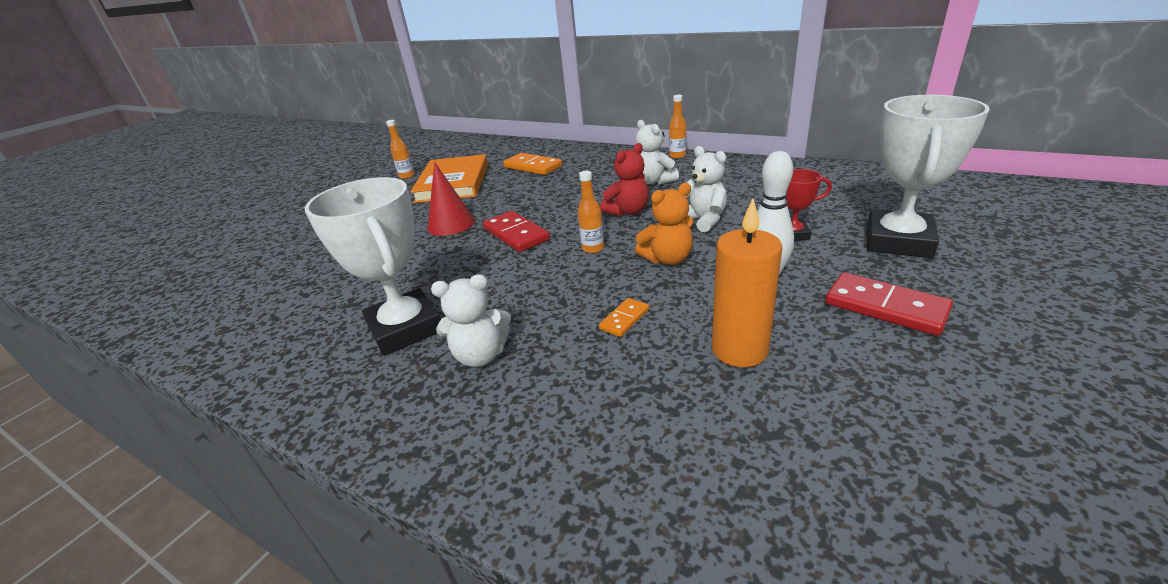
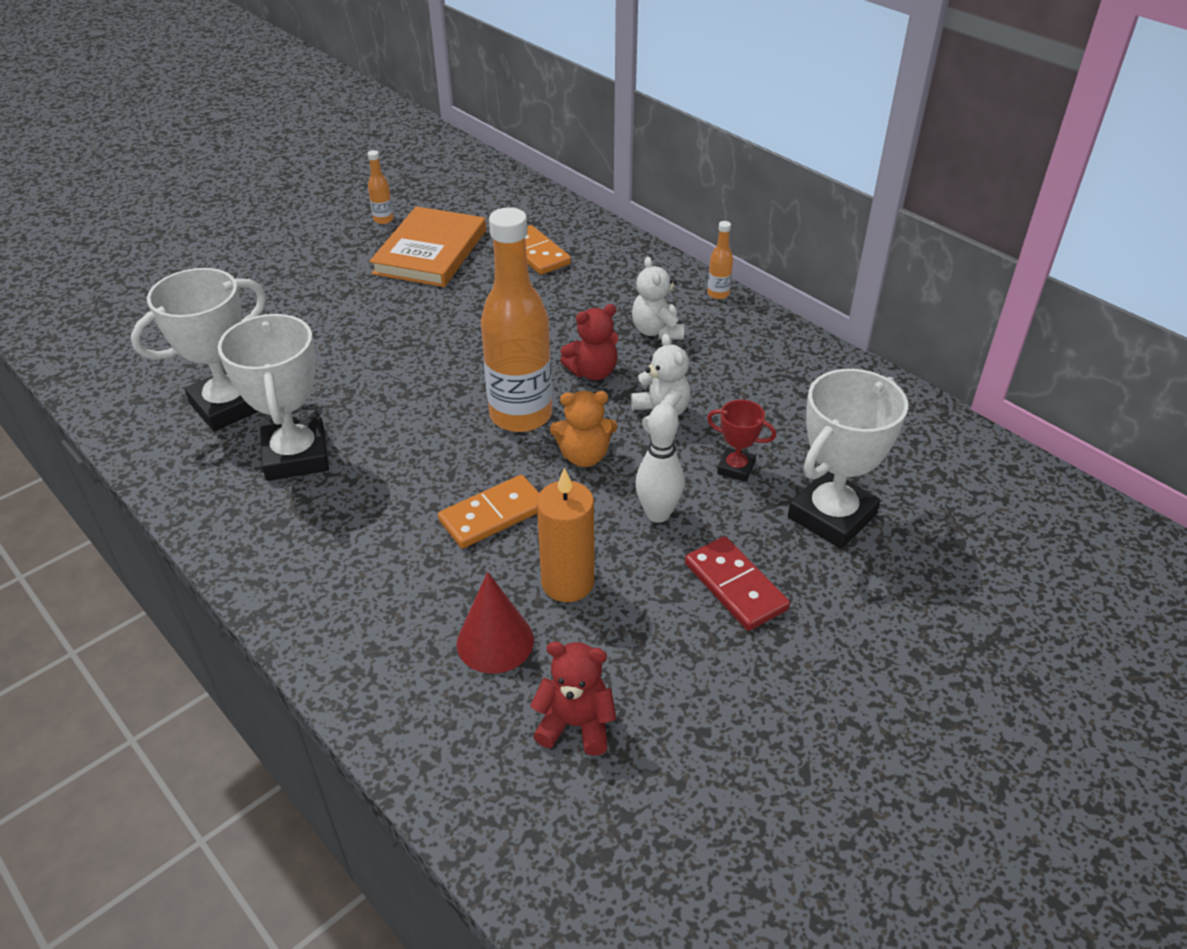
camera: 15 degrees right, 10 degrees up
(320, 310) = (228, 405): none -> white trophy
(451, 224) = (397, 325): red cone -> red cone (495, 641)
(480, 355) = (347, 510): white teddy bear -> none
(516, 234) = (455, 366): red domino -> none
(593, 248) = (521, 415): orange bottle -> orange bottle, size x2.45
(624, 319) = (493, 515): orange domino -> orange domino, size x1.84
(880, 481) = (576, 724): none -> red teddy bear

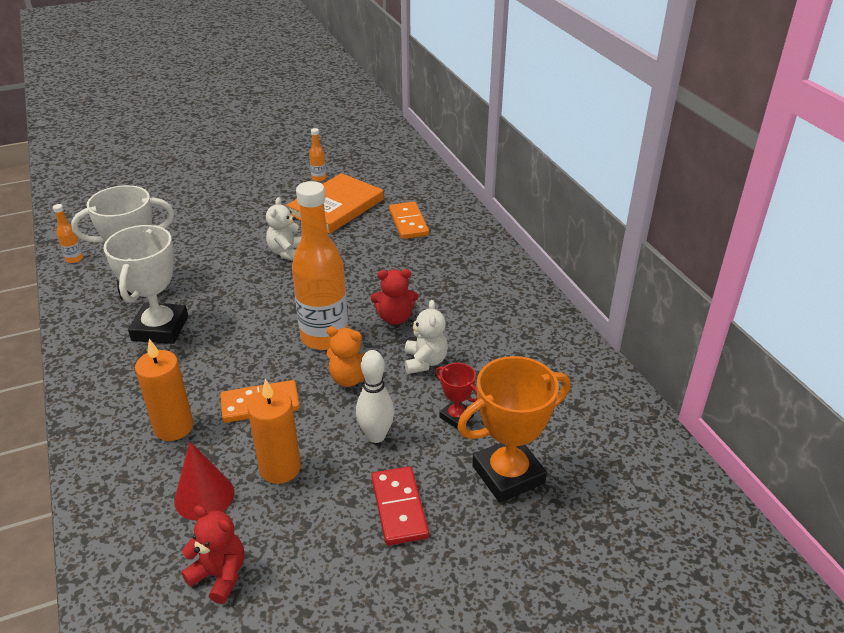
camera: 20 degrees right, 5 degrees down
(399, 572) = (173, 427): none -> orange candle
(657, 331) = (461, 298): white teddy bear -> white teddy bear (287, 253)
(718, 294) = (525, 281): orange bottle -> orange bottle (74, 259)
(832, 516) = (508, 475): white trophy -> orange trophy

